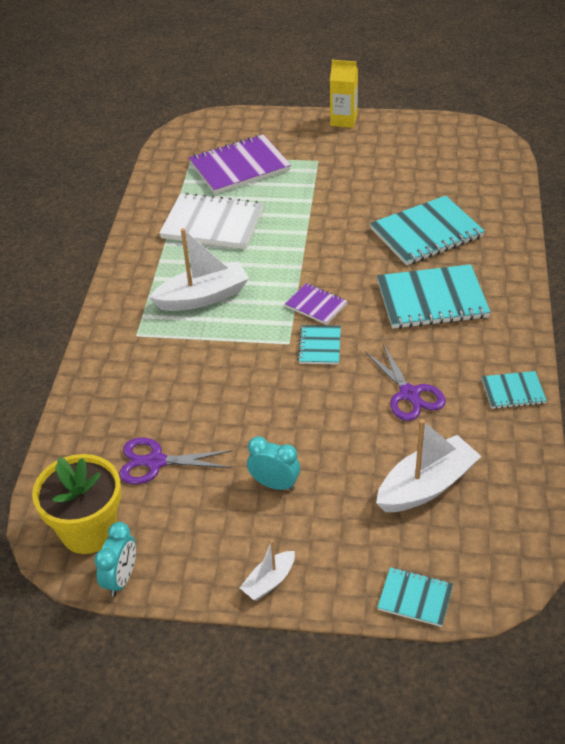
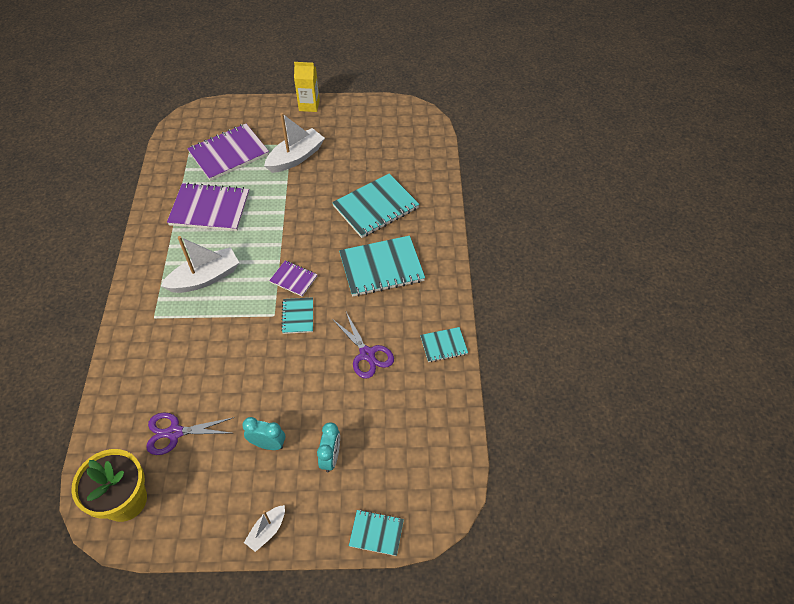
camera: 10 degrees left, 10 degrees up
(121, 579) = (153, 540): turquoise clock -> turquoise clock (331, 457)
(213, 224) = (210, 209): white notebook -> purple notebook
(426, 486) = (382, 434): white boat -> white boat (296, 157)

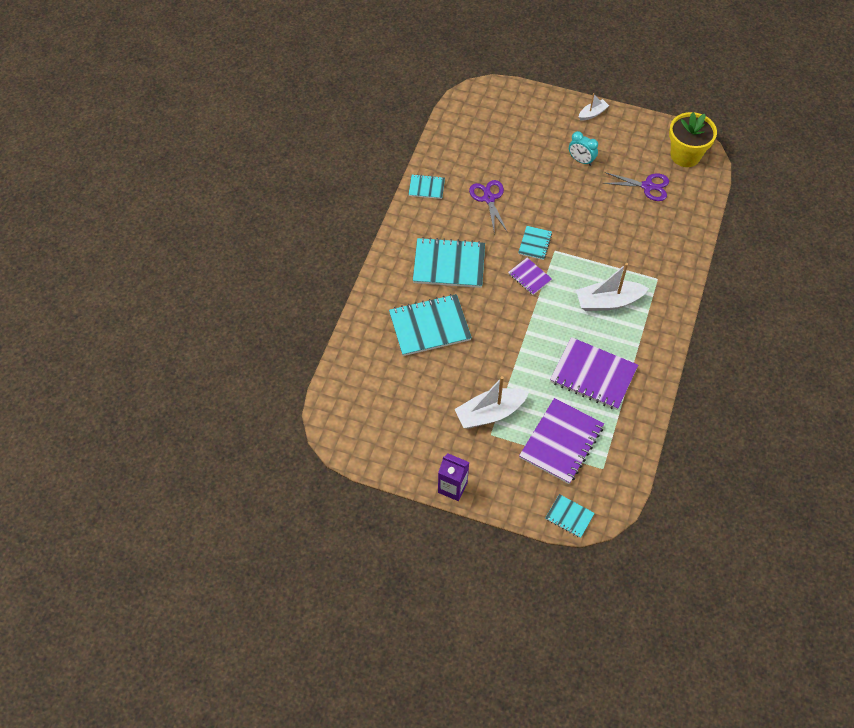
camera: 160 degrees left, 5 degrees up
(229, 153) = (561, 442): purple notebook -> purple notebook turned 45 degrees counterclockwise
(309, 105) = (452, 487): yellow carton -> purple carton
(331, 457) = (539, 140): turquoise clock -> none
(376, 533) = (523, 94): turquoise notebook -> turquoise notebook (569, 517)

